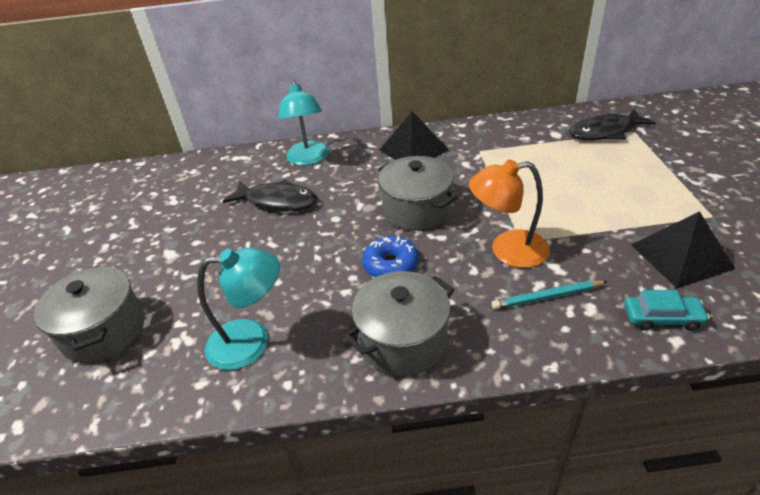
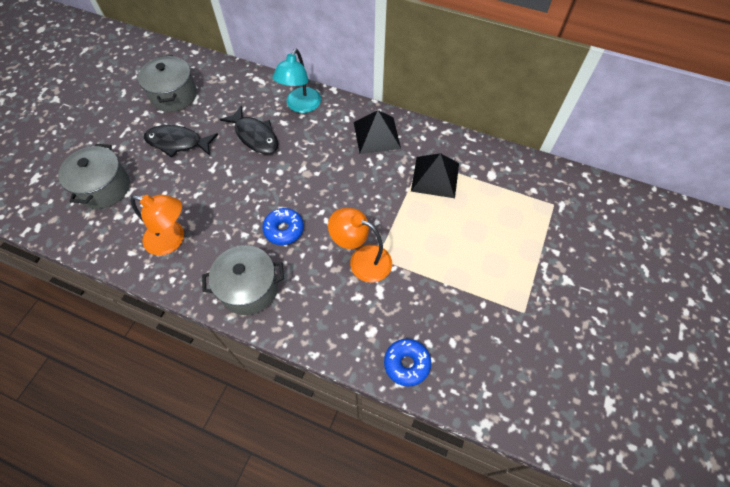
camera: 25 degrees right, 20 degrees up
(252, 341) = (172, 240): turquoise lamp -> orange lamp
(417, 210) = (334, 193): grey pot -> grey pot (174, 95)
(547, 297) = (354, 308): turquoise pencil -> none
(605, 132) = (530, 193): black fish -> black fish (178, 142)
(662, 318) = (406, 364): turquoise car -> blue donut
(681, 256) = (466, 330): black pyramid -> black pyramid (435, 177)

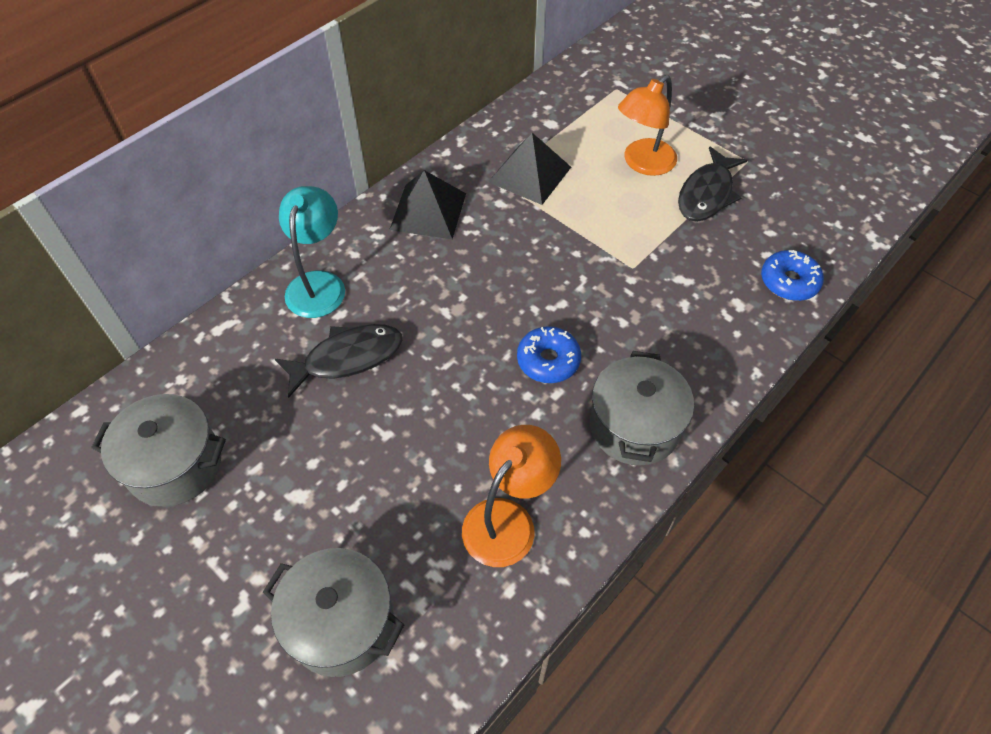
camera: 70 degrees left, 5 degrees down
(178, 142) = (298, 477): black fish -> black fish (707, 194)
(301, 106) = (319, 284): turquoise lamp -> turquoise lamp turned 120 degrees counterclockwise
(362, 260) = (631, 284): orange lamp -> orange lamp (642, 163)

